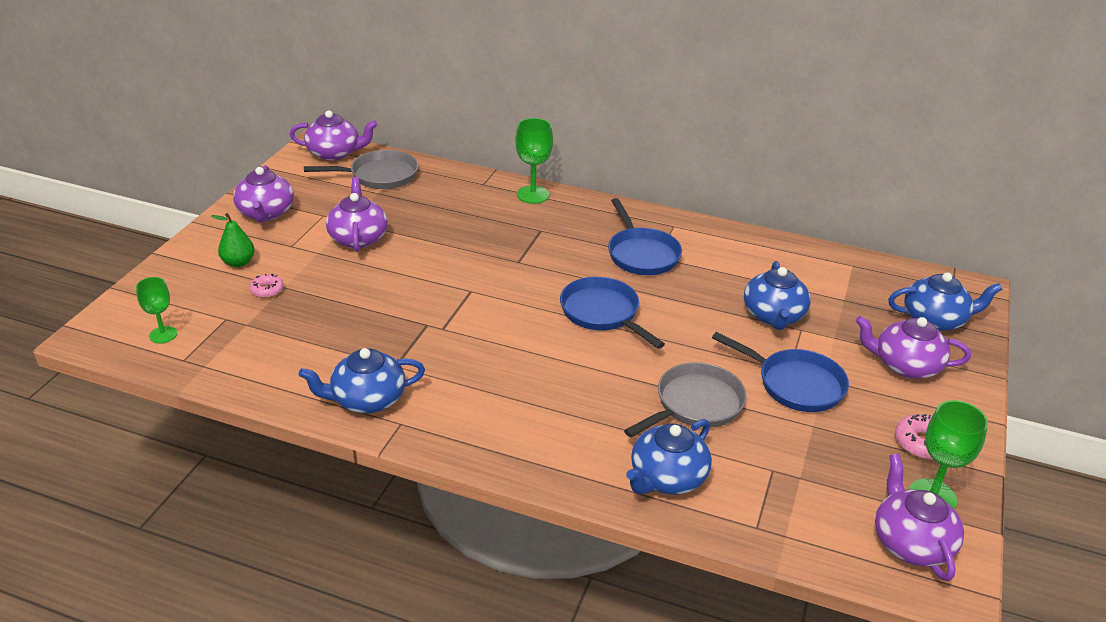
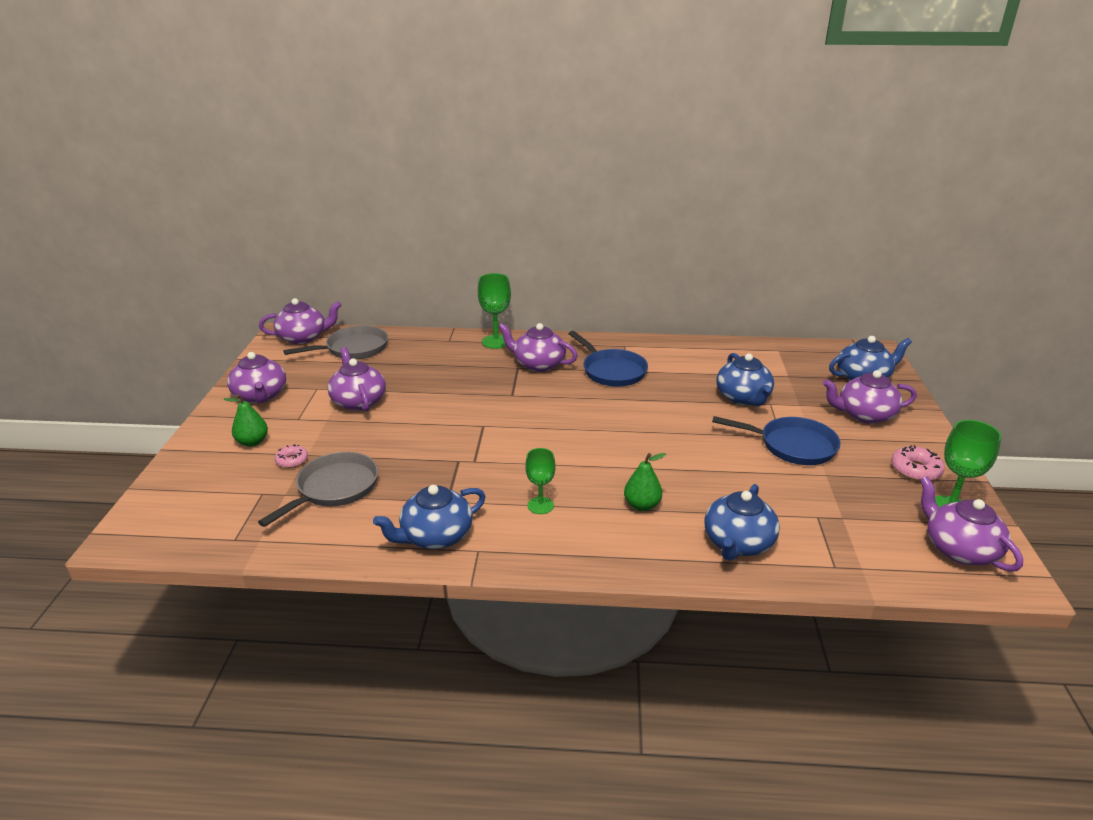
camera: 15 degrees left, 5 degrees down
(163, 335) = (203, 520): green goblet -> green goblet (540, 505)
(565, 230) = (538, 364): none -> purple teapot
(589, 414) = (642, 505): none -> green pear
(602, 313) = (606, 422): blue pan -> none
(695, 405) = (724, 478): grey pan -> grey pan (334, 488)

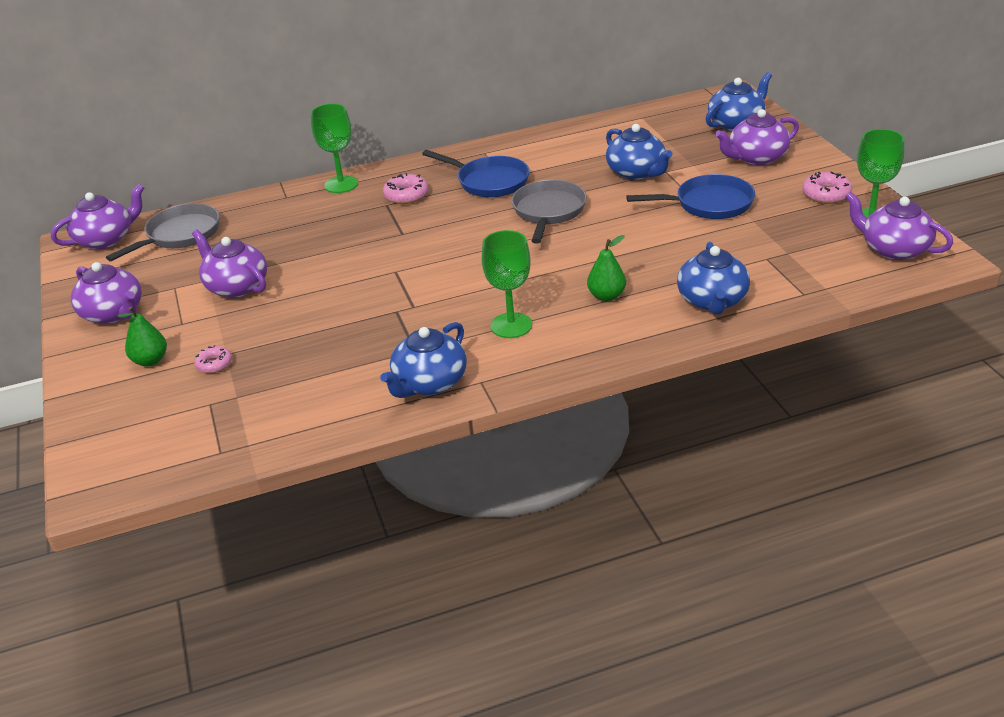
camera: 20 degrees left, 5 degrees up
(334, 488) = (286, 375): grey pan -> grey pan (548, 212)
(538, 364) = (406, 195): purple teapot -> pink donut
(540, 505) = (511, 325): green goblet -> green goblet, size x1.52

